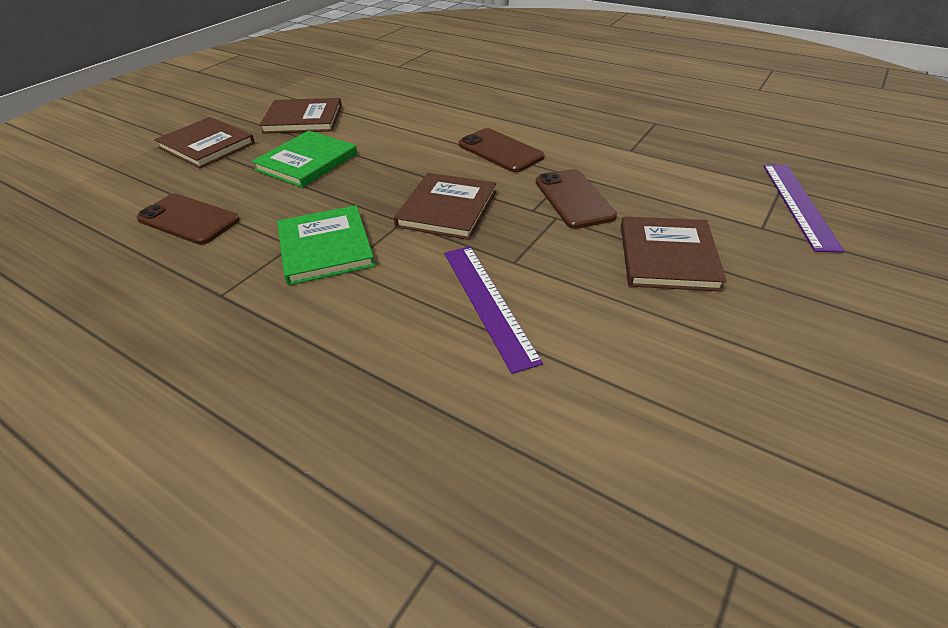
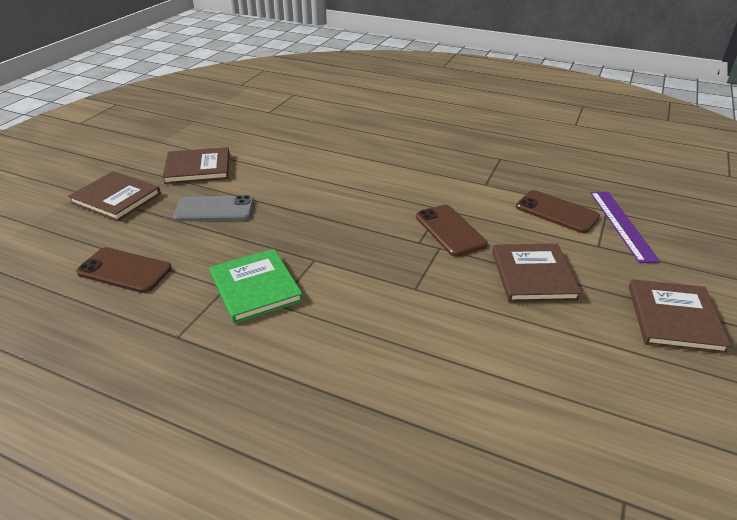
camera: 10 degrees left, 5 degrees down
(307, 162) = (214, 209): green book -> grey phone
(447, 209) = (349, 246): brown book -> brown book (674, 318)
(488, 303) = (404, 325): purple ruler -> none
(500, 151) = (380, 190): brown phone -> brown phone (556, 212)

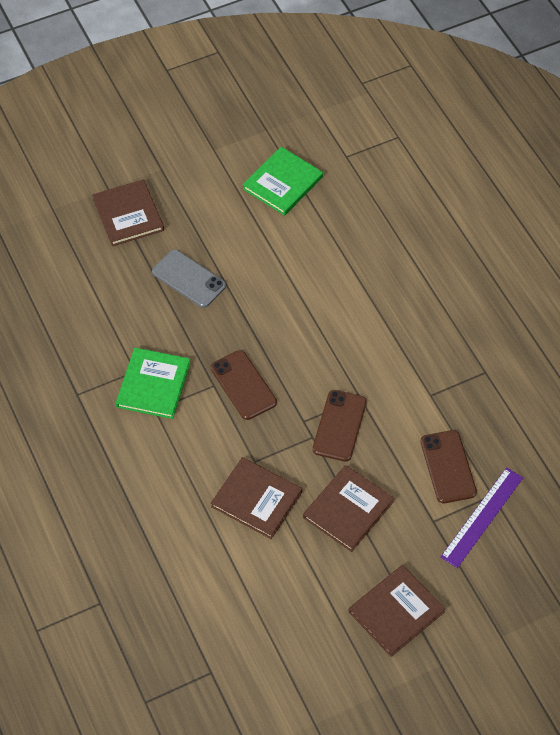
camera: 40 degrees right, 20 degrees up
(124, 270) = (84, 308): brown phone -> brown phone (243, 385)
(198, 168) = (216, 212): brown book -> brown book (256, 499)
(237, 137) = (283, 183): none -> green book

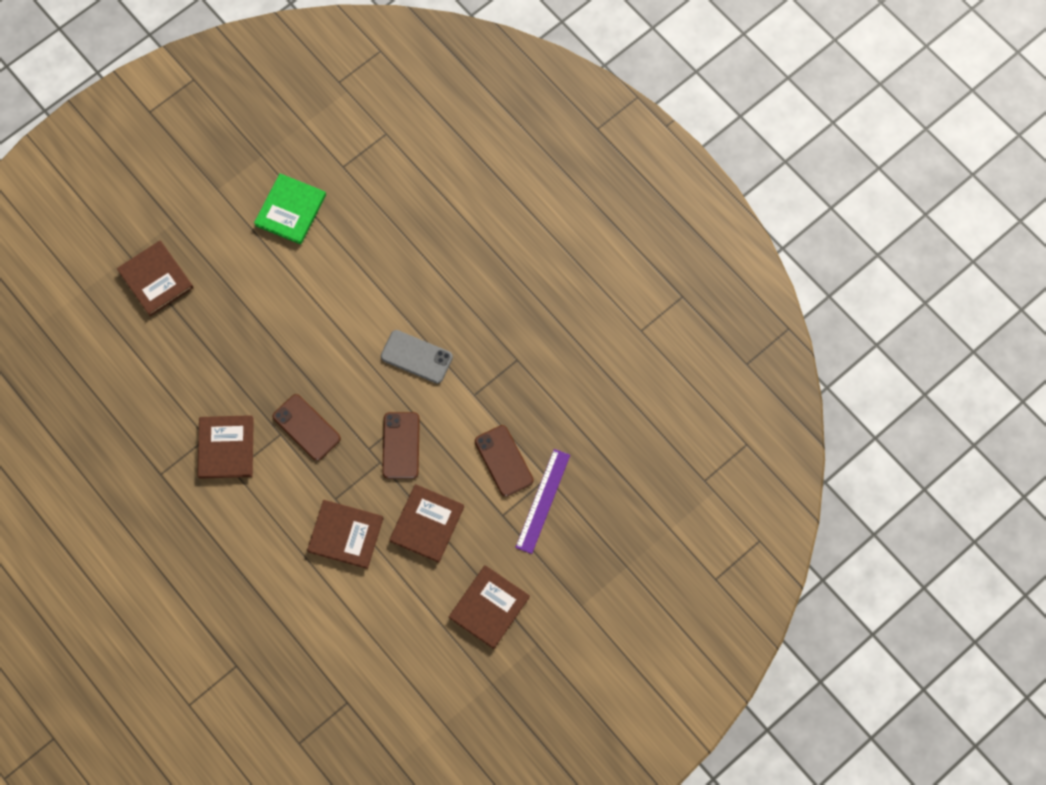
camera: 15 degrees left, 15 degrees up
(153, 385) = (226, 447): green book -> brown book
(188, 279) = (229, 332): grey phone -> grey phone (416, 357)

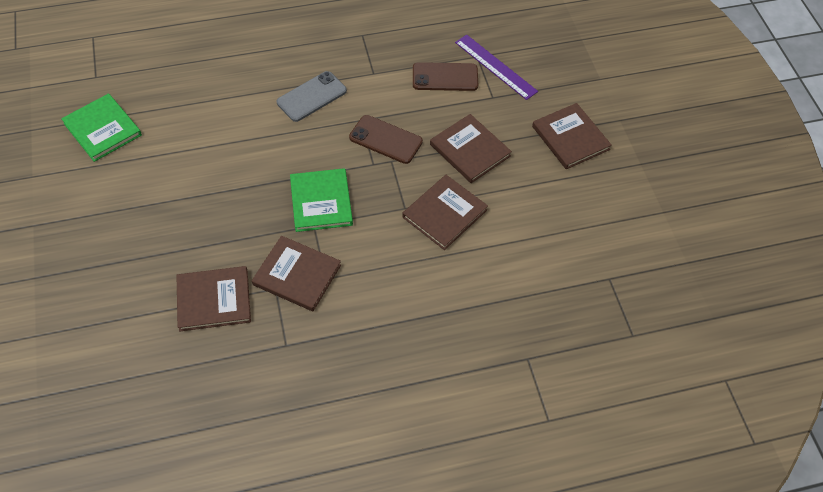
camera: 65 degrees left, 15 degrees down
(156, 279) = (78, 264): brown book -> brown book (214, 300)
(306, 427) = (321, 202): brown phone -> green book

